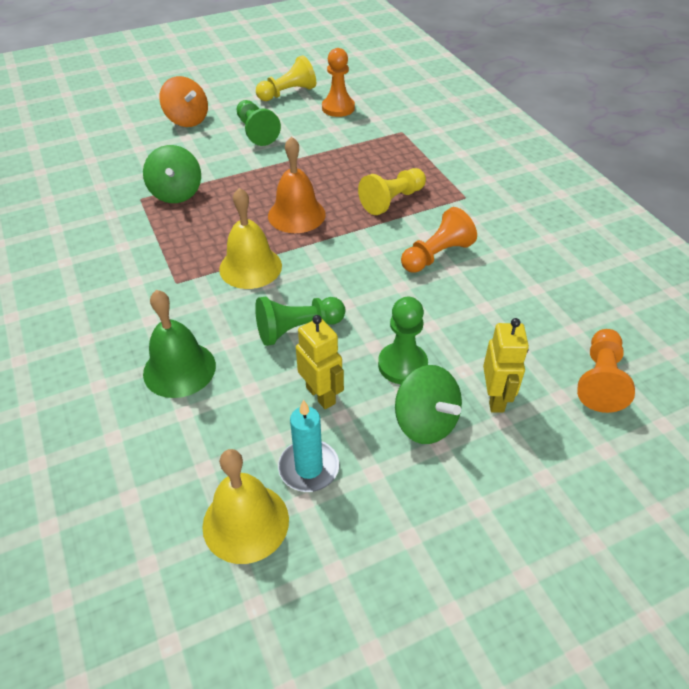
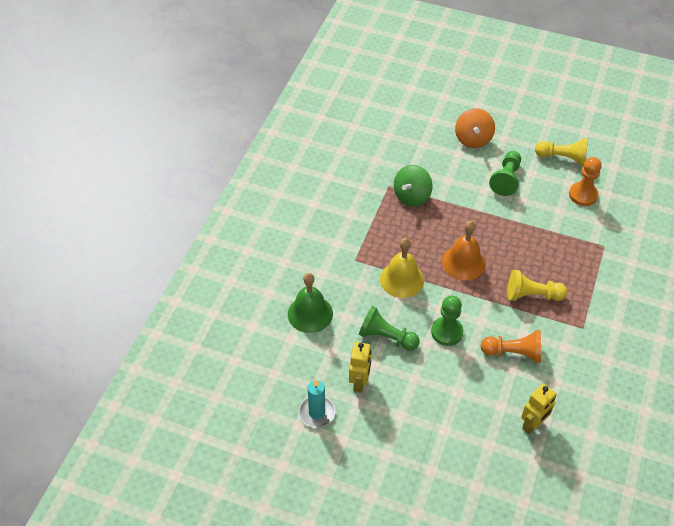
camera: 45 degrees right, 5 degrees up
(245, 522) = (267, 413): yellow bell -> none
(402, 365) = (416, 400): green pawn -> green pawn (447, 332)
(425, 422) = (392, 438): green spinning top -> none
(495, 398) = (441, 457): yellow robot -> yellow robot (533, 424)
(600, 380) = (509, 497): orange pawn -> none

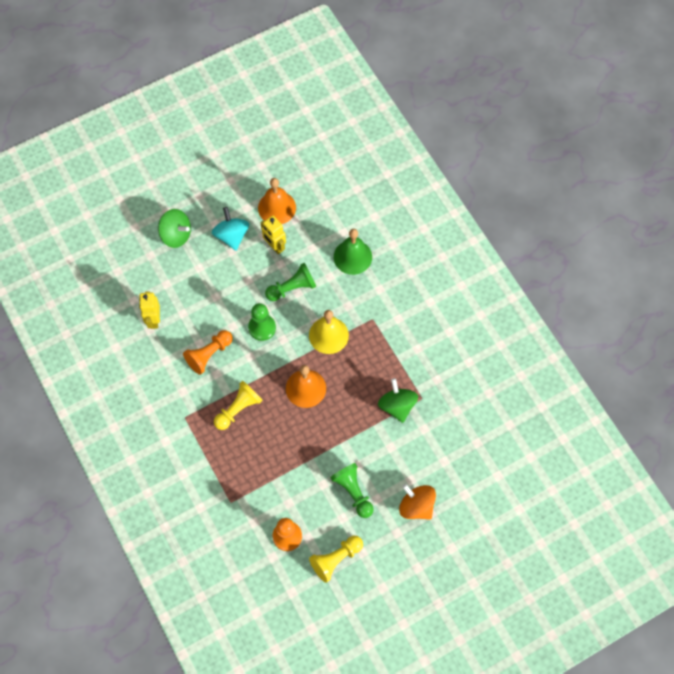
camera: 130 degrees right, 15 degrees up
(317, 412) = (277, 207): turquoise candle -> orange bell
(384, 428) = (232, 236): none -> turquoise spinning top
(433, 480) = (176, 235): none -> green spinning top

